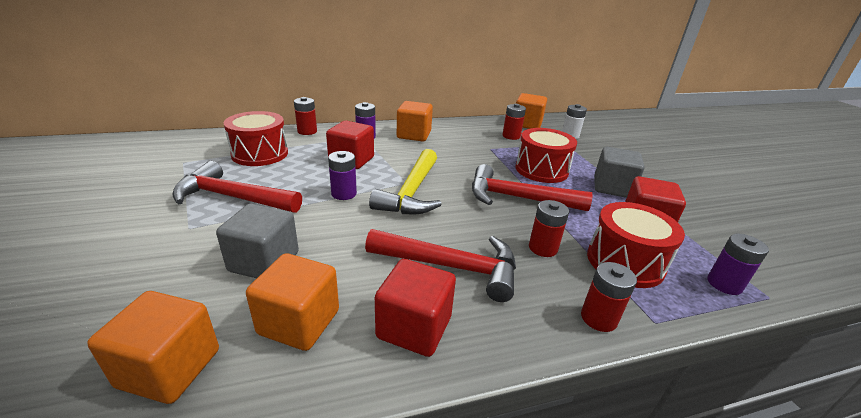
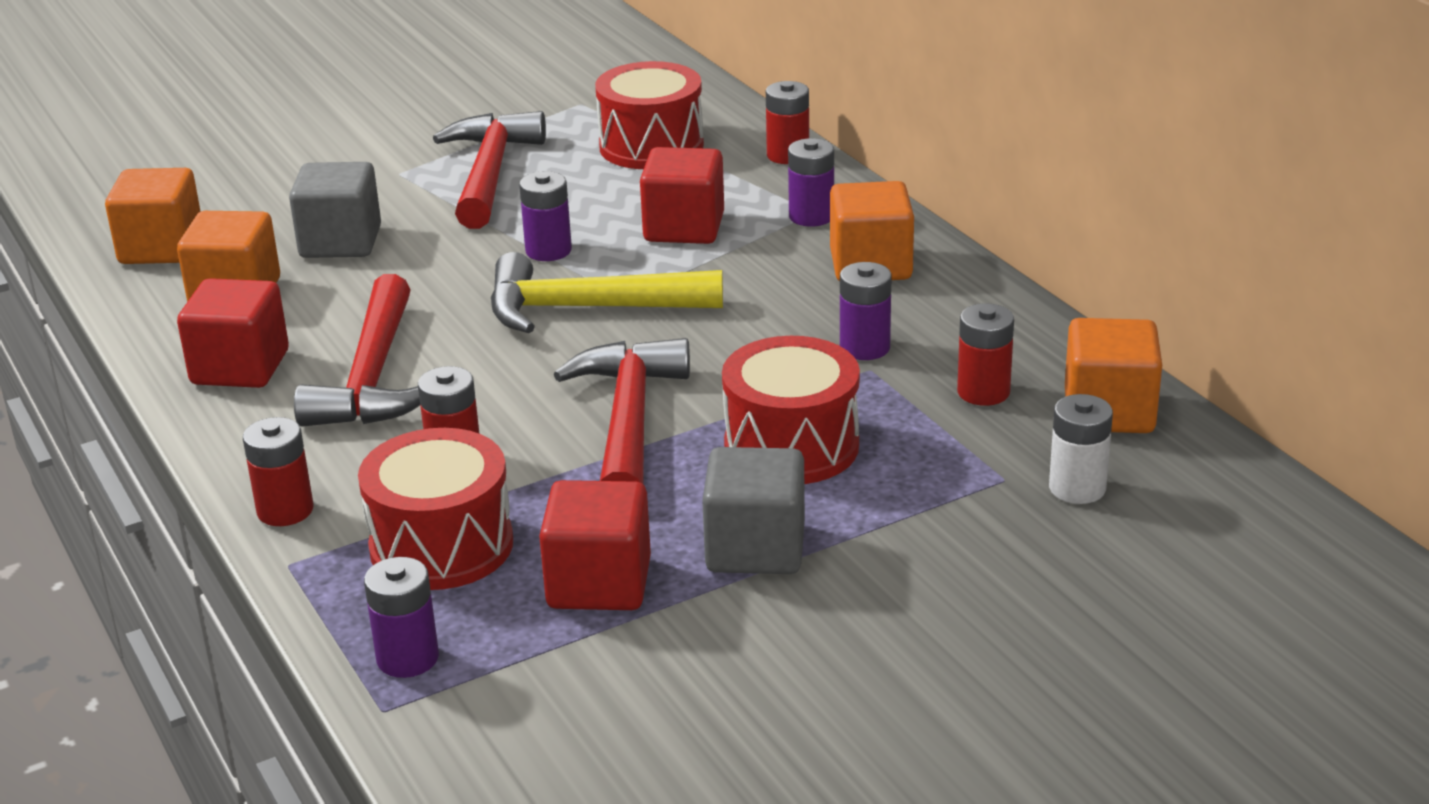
camera: 80 degrees right, 0 degrees up
(474, 146) = (864, 347): none -> purple battery

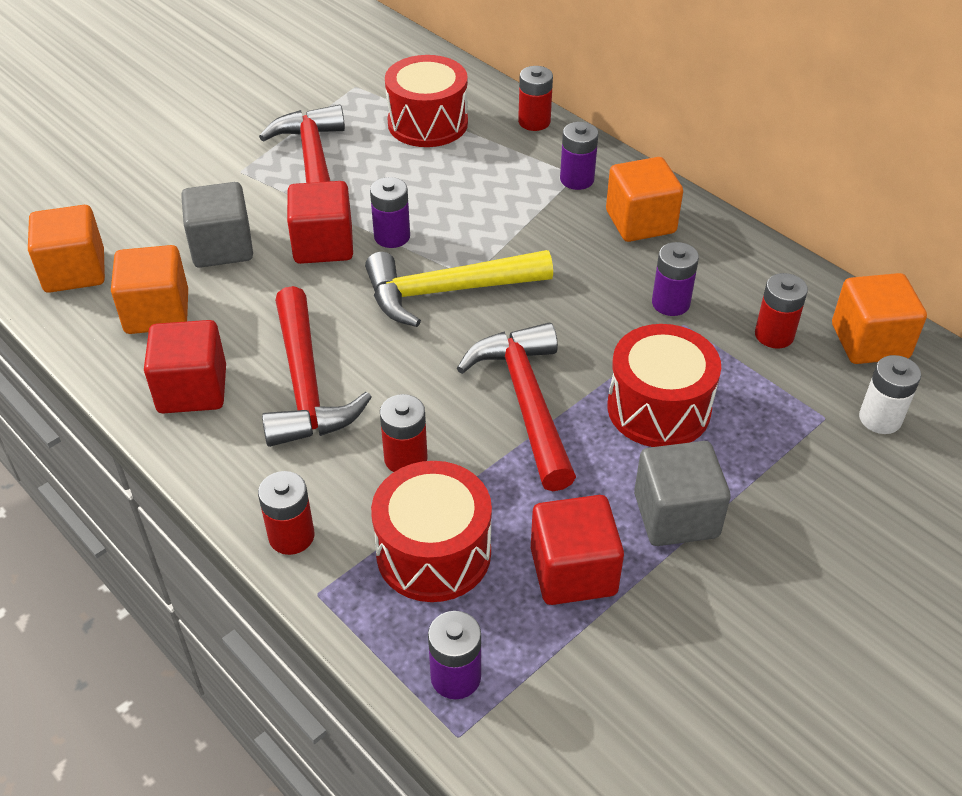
camera: 15 degrees left, 15 degrees up
(684, 228) = (486, 201): red cube -> red cube (323, 245)

